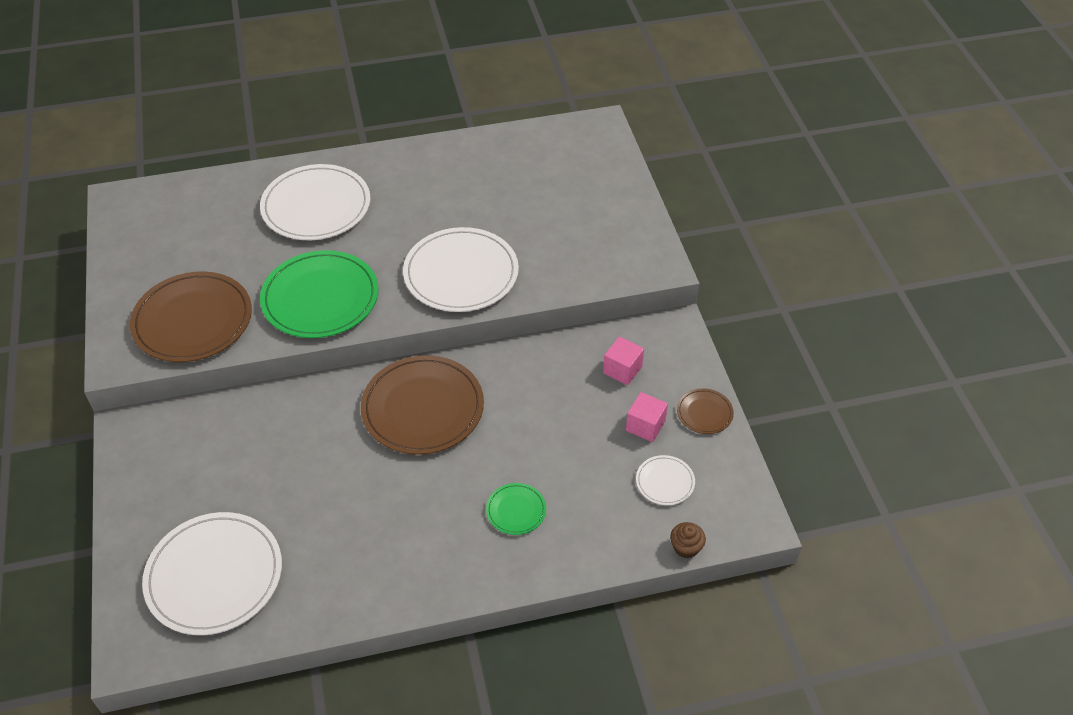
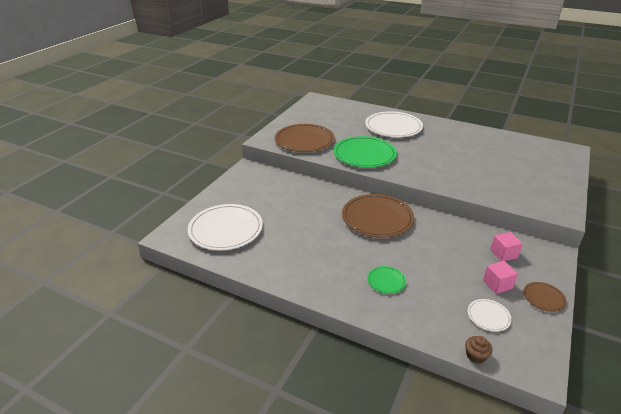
camera: 40 degrees right, 15 degrees down
(461, 273) = (441, 172): white plate -> none

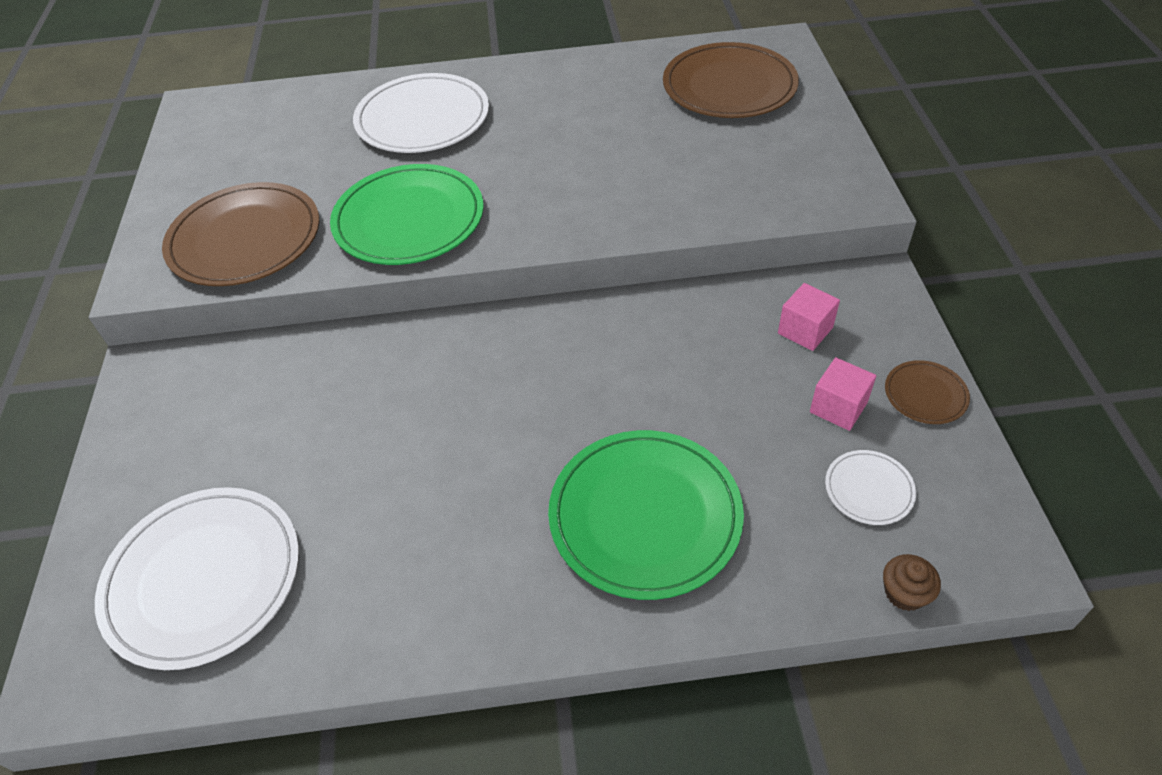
camera: 30 degrees left, 15 degrees up
(377, 218) = (527, 365): brown plate -> brown plate (729, 86)
(386, 281) = (645, 515): green plate -> green plate, size x2.18

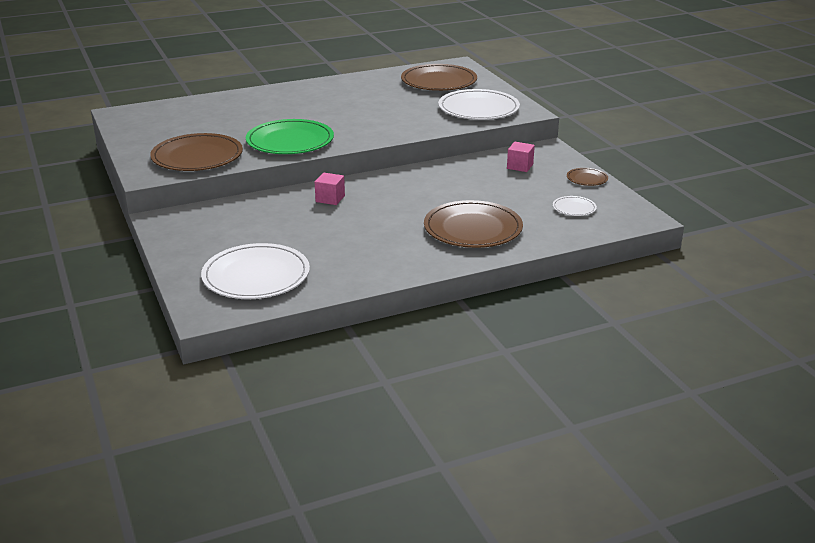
camera: 20 degrees left, 20 degrees down
(422, 118) = (269, 106): white plate -> white plate (478, 108)
(645, 515) = (473, 228): green plate -> brown plate
(838, 407) = (548, 187): pink cube -> pink cube (330, 199)
(904, 593) = (603, 233): brown cupcake -> none

